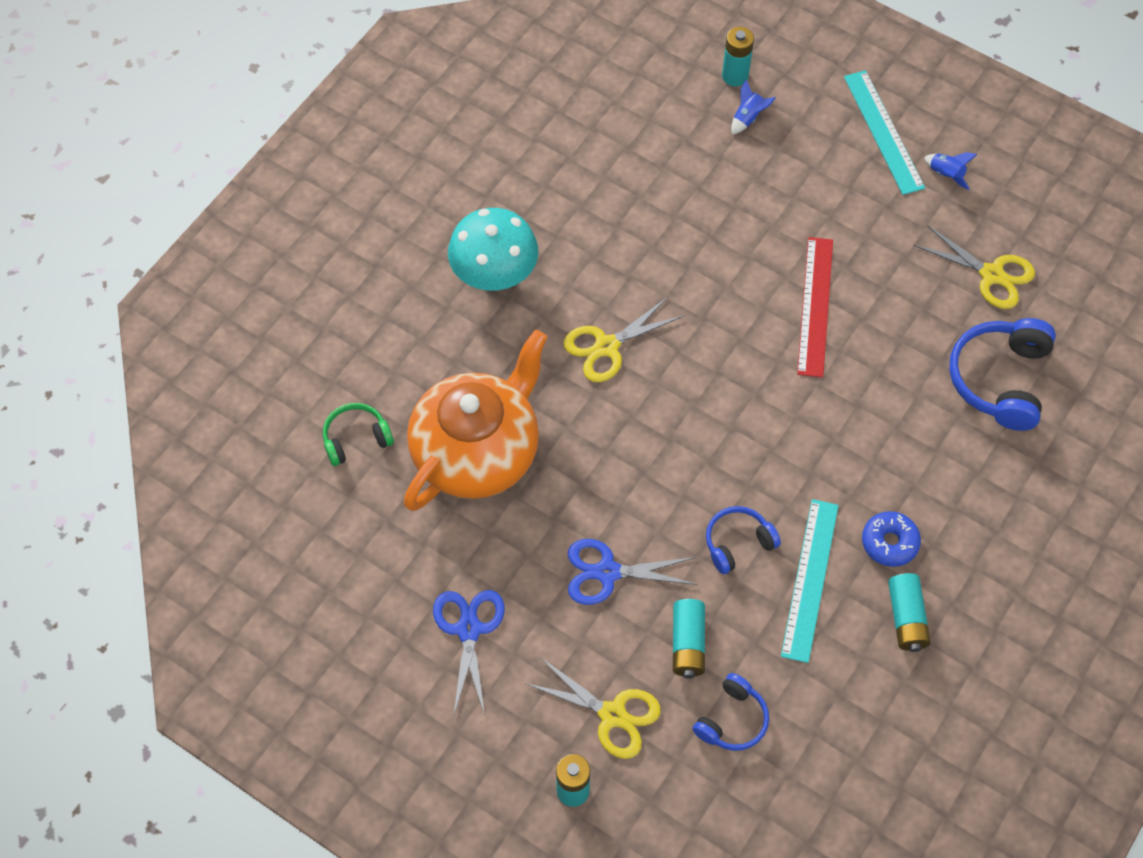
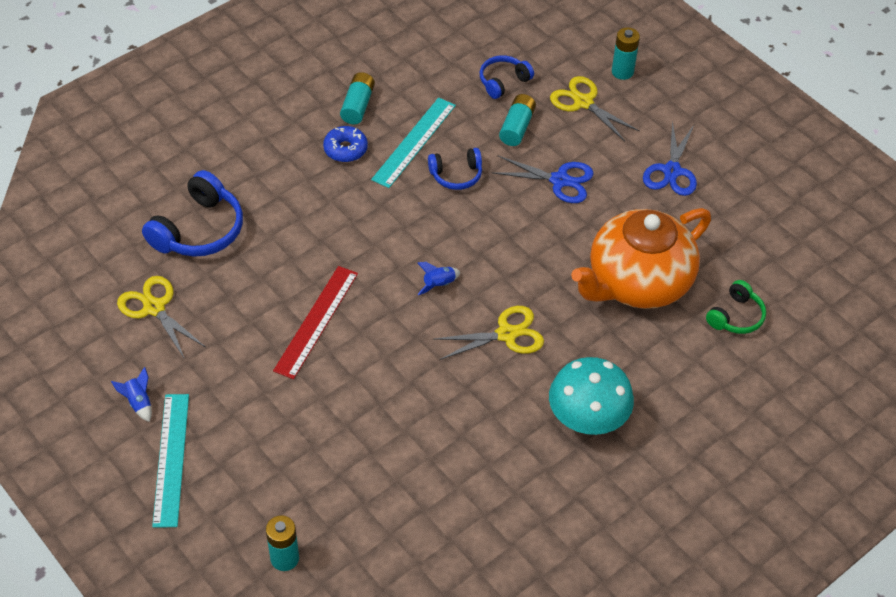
camera: 165 degrees left, 10 degrees down
(356, 439) = (736, 316): green headphones -> green headphones turned 45 degrees counterclockwise
(748, 118) = (293, 509): blue rocket -> blue rocket (439, 284)

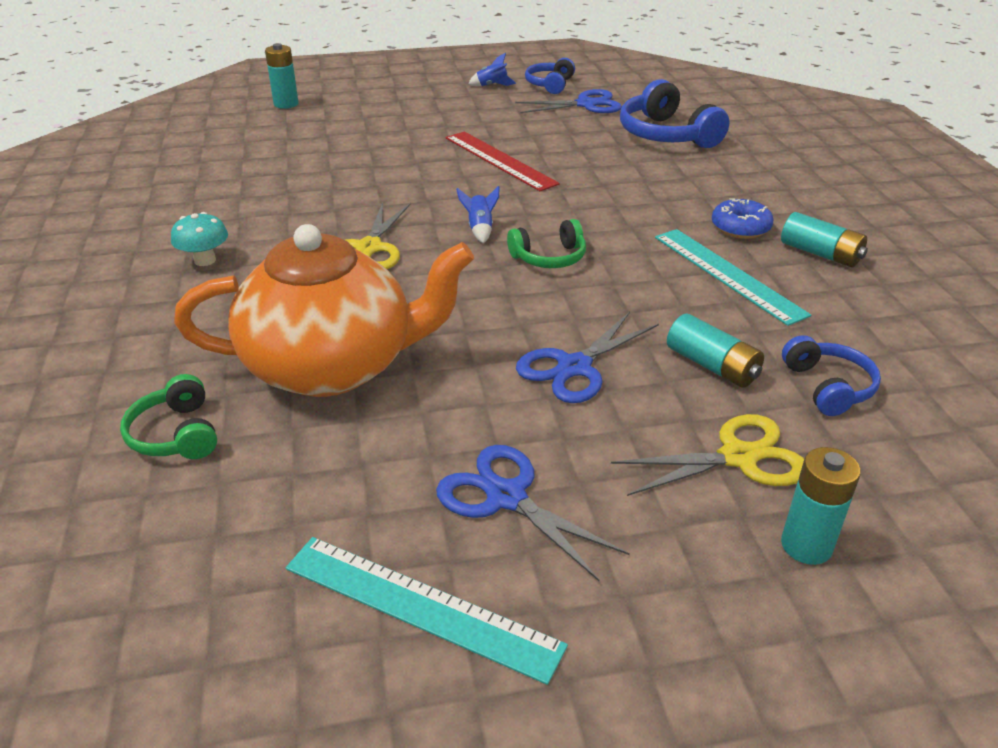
camera: 120 degrees right, 15 degrees down
(154, 308) = (585, 104): yellow scissors -> blue scissors
(171, 459) = (425, 87): turquoise ruler -> turquoise ruler (420, 606)
(452, 232) = (549, 258): none -> green headphones
(456, 175) = (645, 287): blue headphones -> blue headphones (550, 85)
(587, 420) = (205, 260): turquoise mushroom -> turquoise mushroom, size x0.52
(637, 282) = (333, 366): orange teapot -> orange teapot turned 90 degrees clockwise

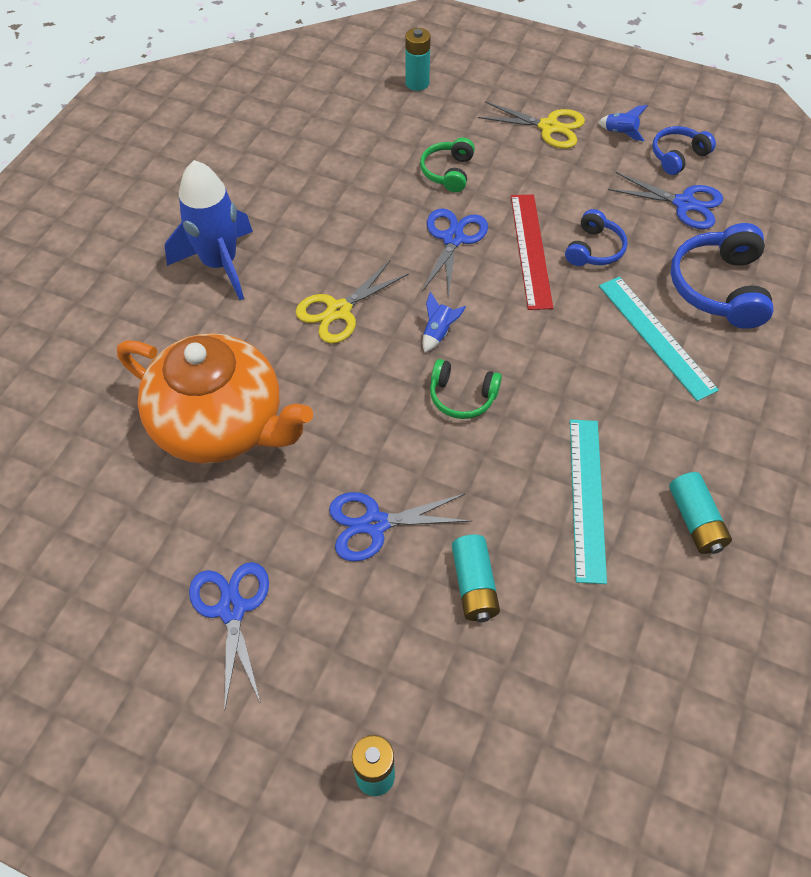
camera: 35 degrees right, 20 degrees up
(176, 434) = (92, 431): green headphones -> green headphones (448, 172)
(205, 260) = (220, 264): turquoise mushroom -> blue rocket
(420, 606) = (120, 656): turquoise ruler -> turquoise ruler (656, 336)
(425, 174) = (453, 239): none -> blue scissors
(738, 457) = (406, 677): yellow scissors -> yellow scissors (548, 127)
(740, 228) = (657, 449): blue donut -> none
(828, 387) = (539, 660): blue headphones -> blue headphones (594, 249)

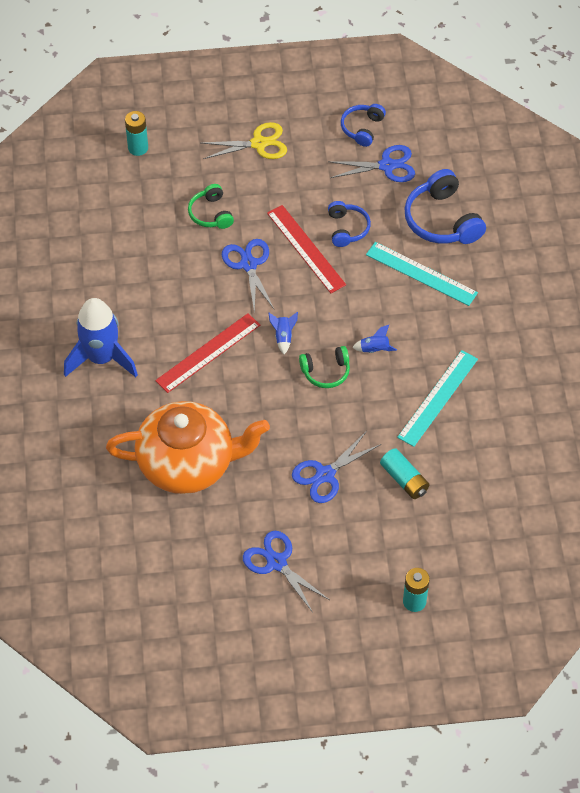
camera: 30 degrees left, 0 degrees up
(339, 311) = (208, 353): yellow scissors -> red ruler
(587, 498) = (438, 398): turquoise ruler -> turquoise ruler turned 60 degrees clockwise
(620, 133) = (312, 126): blue rocket -> blue rocket (374, 349)
(695, 521) = (506, 381): turquoise battery -> none

